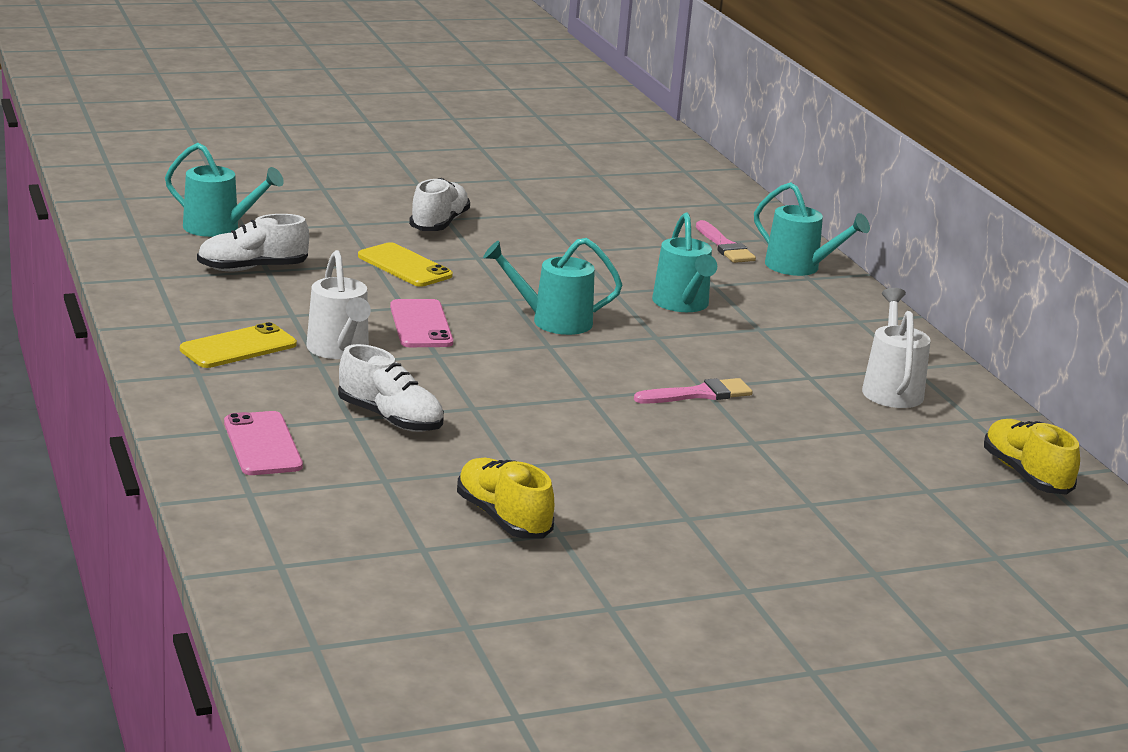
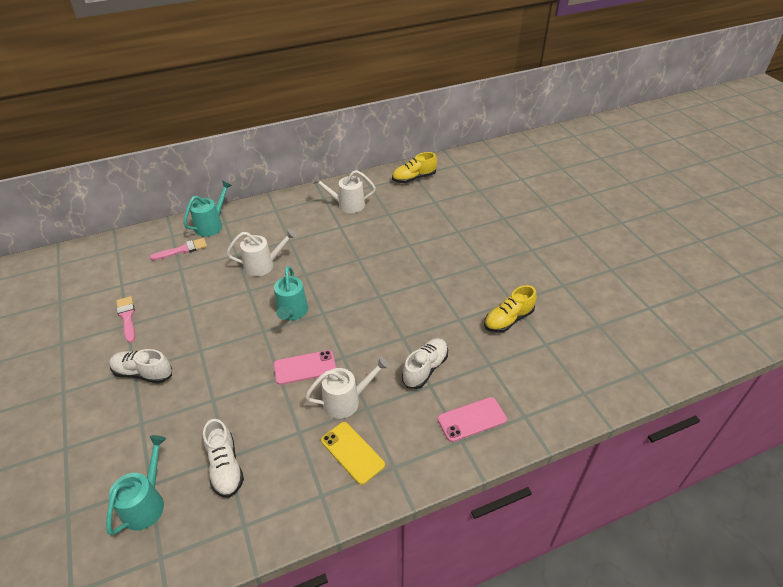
camera: 90 degrees left, 20 degrees up
(404, 266) = (217, 384): yellow phone -> none
(682, 304) = (263, 265): turquoise watering can -> white watering can
(699, 394) = (367, 260): pink brush -> pink brush (127, 317)

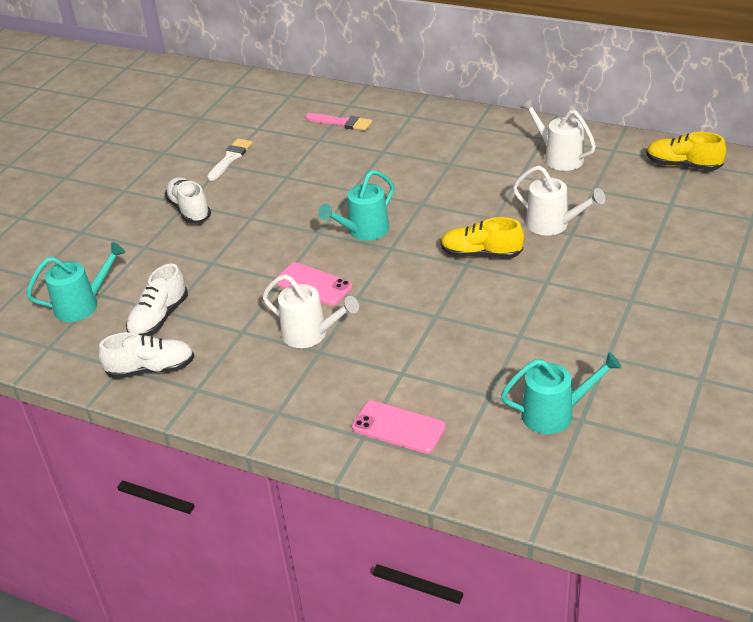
camera: 50 degrees right, 5 degrees down
(127, 317) = (230, 158): pink brush -> white brush
(212, 225) = (396, 112): turquoise watering can -> turquoise watering can (555, 413)
(263, 265) = (394, 174): white watering can -> white watering can (553, 225)
(352, 452) = (260, 376): yellow phone -> none
(425, 369) = (417, 356): white shoe -> white shoe (151, 369)
(508, 320) = (574, 370): yellow shoe -> yellow shoe (481, 254)

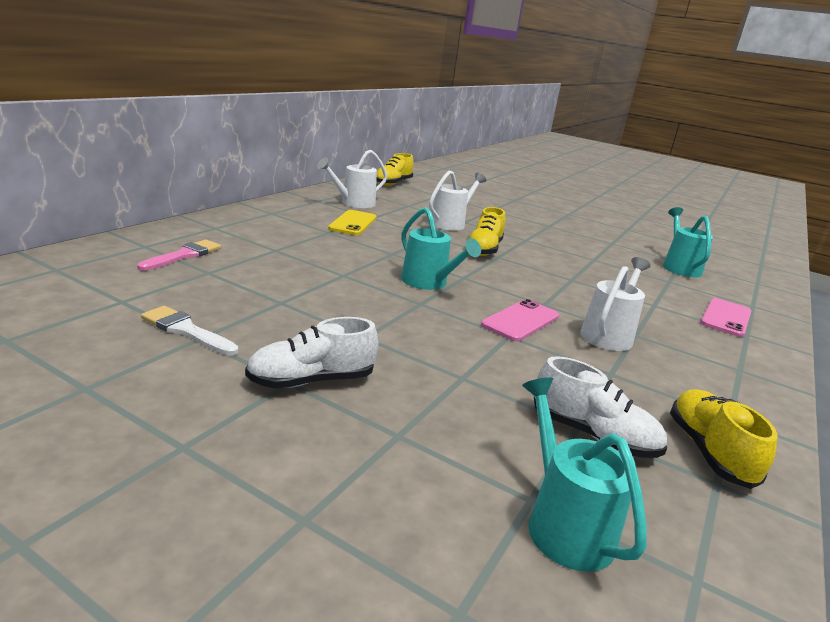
camera: 90 degrees left, 15 degrees down
(151, 369) = (709, 451): white shoe -> yellow shoe
(488, 170) = (353, 223): none -> yellow phone

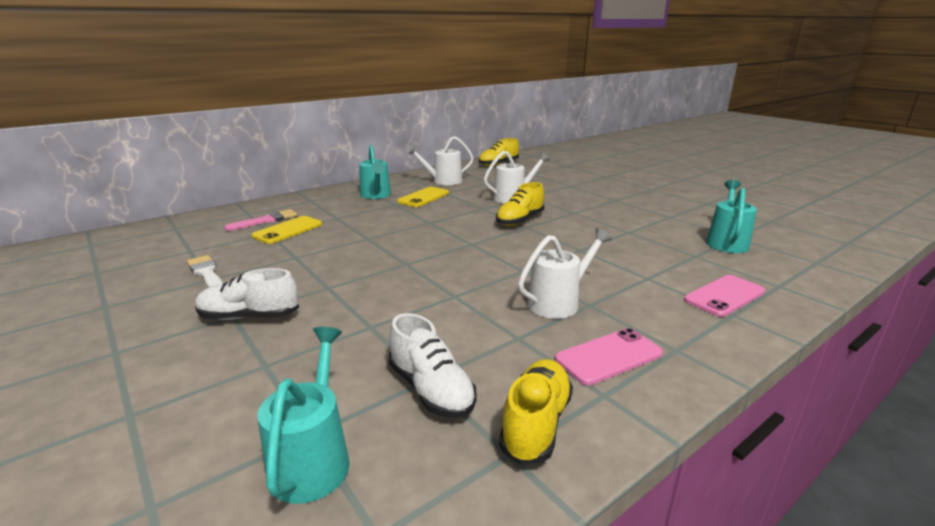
camera: 25 degrees right, 0 degrees up
(230, 268) = (288, 230): none -> yellow phone
(429, 283) = (433, 247): turquoise watering can -> turquoise watering can (376, 195)
(520, 321) = (481, 284): pink phone -> pink phone (608, 356)

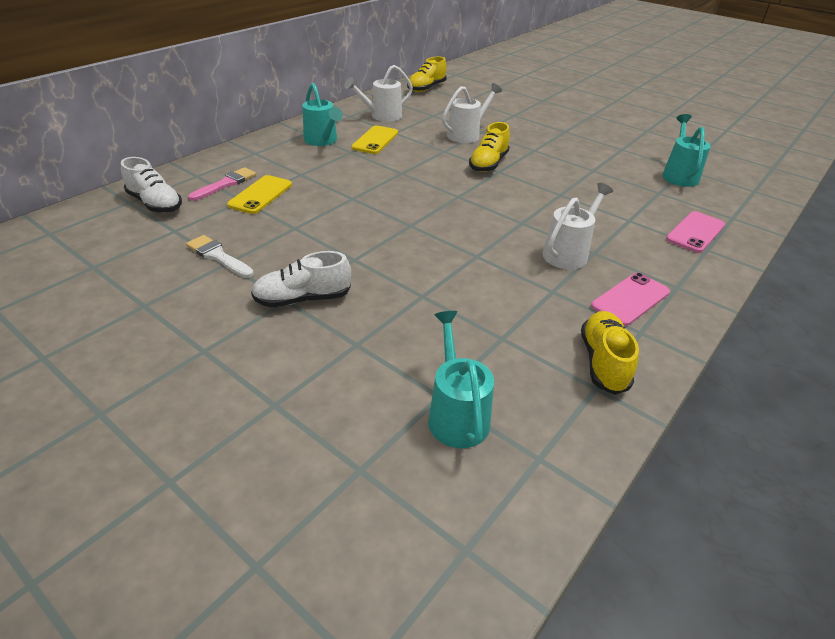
camera: 15 degrees left, 15 degrees up
(431, 390) = (510, 346): white shoe -> white shoe (155, 204)

